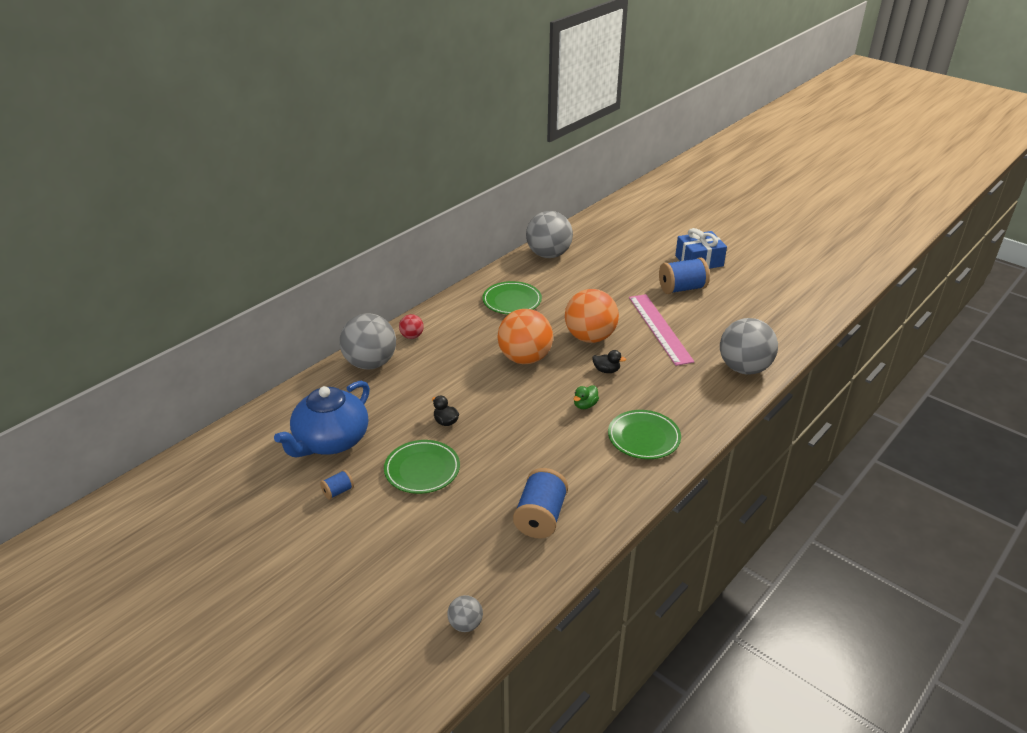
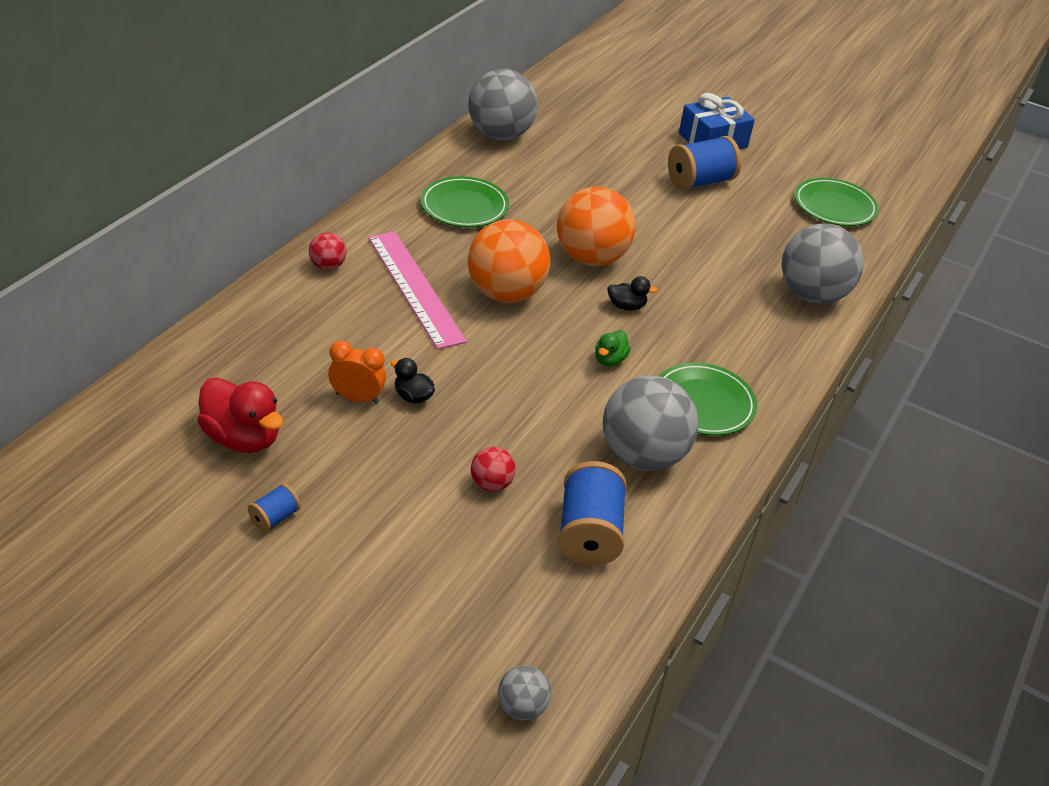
camera: 15 degrees left, 5 degrees up
(330, 441) = (243, 438): blue teapot -> red duck
(370, 363) = (274, 311): grey ball -> grey ball (643, 456)
(409, 420) = (357, 398): none -> orange clock
(422, 470) = (396, 473): green plate -> green plate (834, 206)
(483, 481) = (491, 484): none -> red ball
(660, 328) = (684, 241): pink ruler -> pink ruler (415, 288)

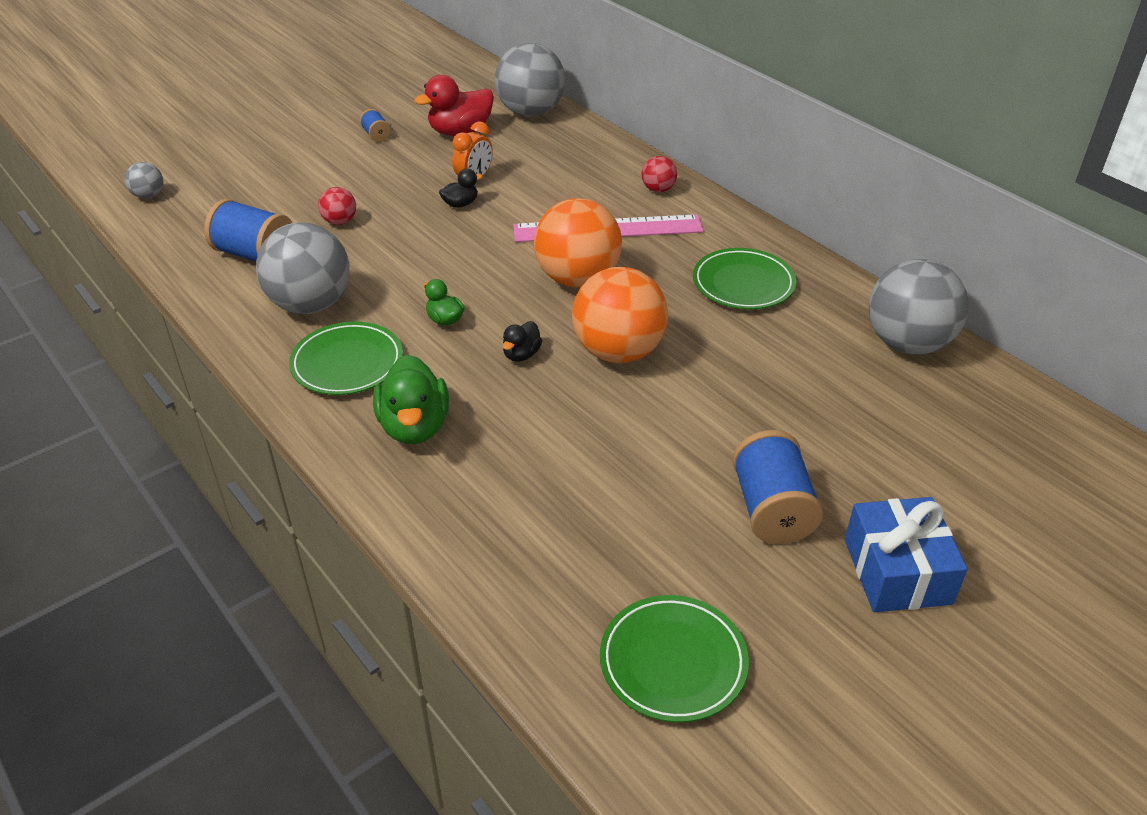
camera: 115 degrees right, 0 degrees up
(744, 344) = (414, 427): none -> green duck
(812, 295) = (470, 529): grey ball -> grey ball (530, 112)

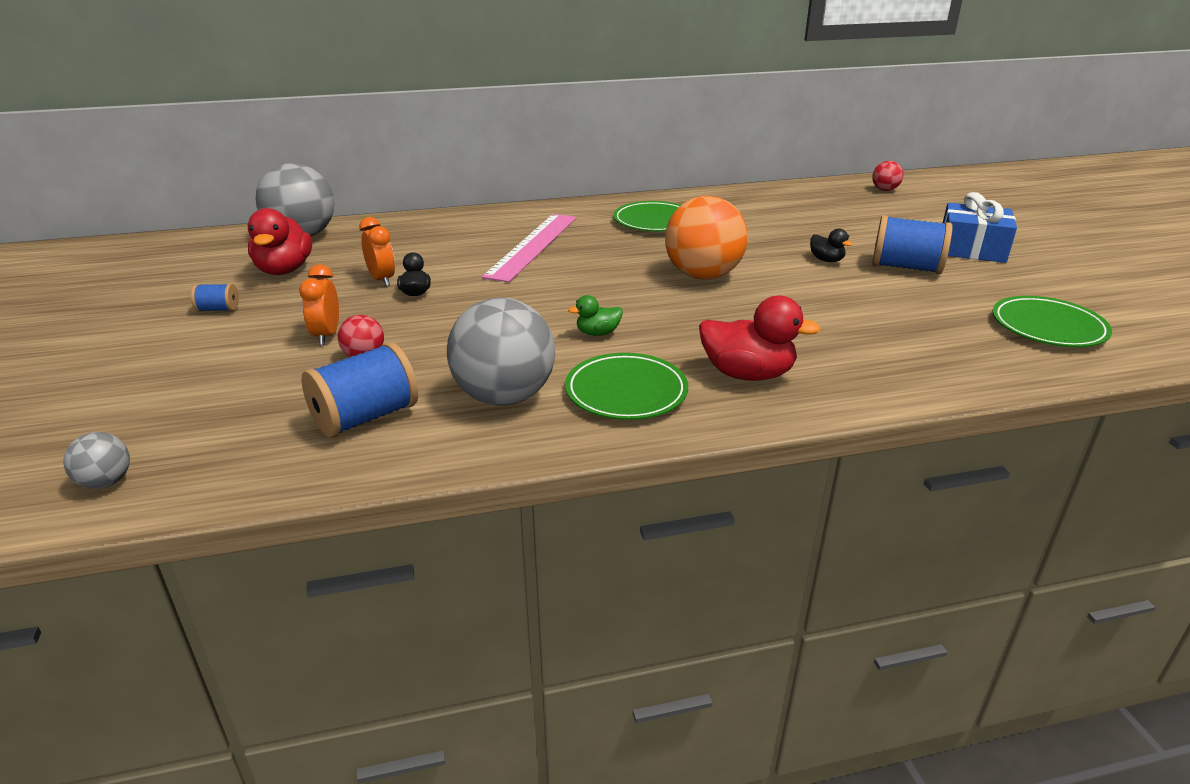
camera: 65 degrees left, 10 degrees down
(363, 194) = (327, 335): none -> orange clock
(414, 427) = (747, 374): green duck -> red duck
(521, 355) = (678, 310): black duck -> black duck (826, 260)
(577, 279) = (591, 270): orange ball -> none
(658, 189) = (499, 219): red ball -> red ball (884, 190)
(907, 343) = (759, 197): grey ball -> none

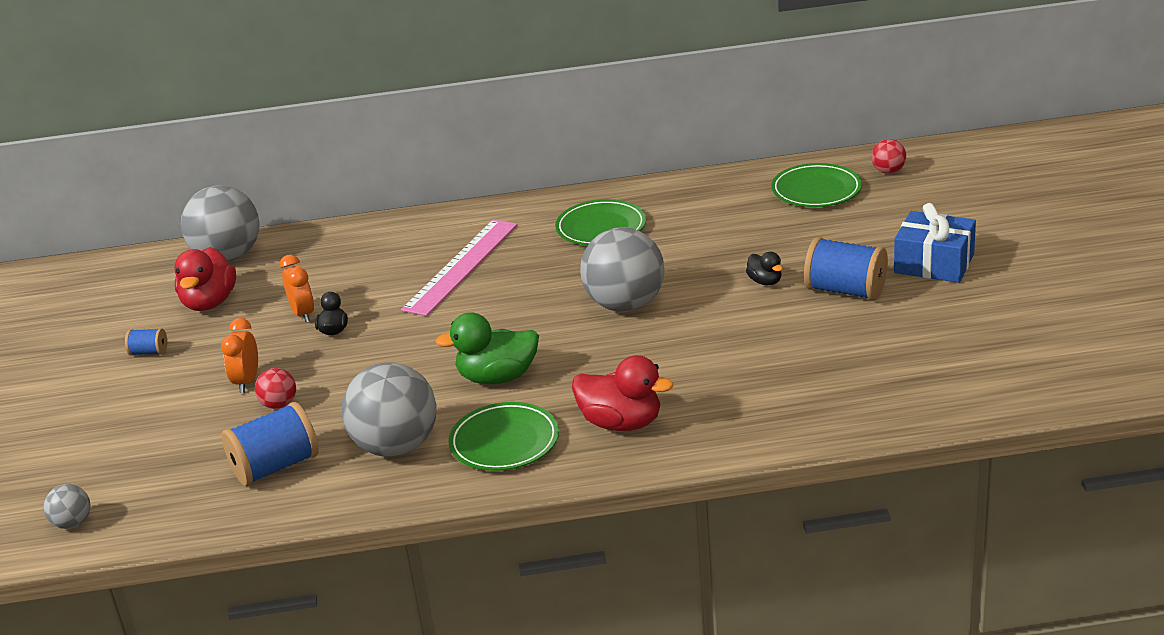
camera: 10 degrees right, 0 degrees up
(597, 333) = (497, 377): green duck -> green duck, size x1.90
(703, 275) = (625, 305): orange ball -> grey ball
(1048, 327) = (946, 368): green plate -> green plate (816, 190)

